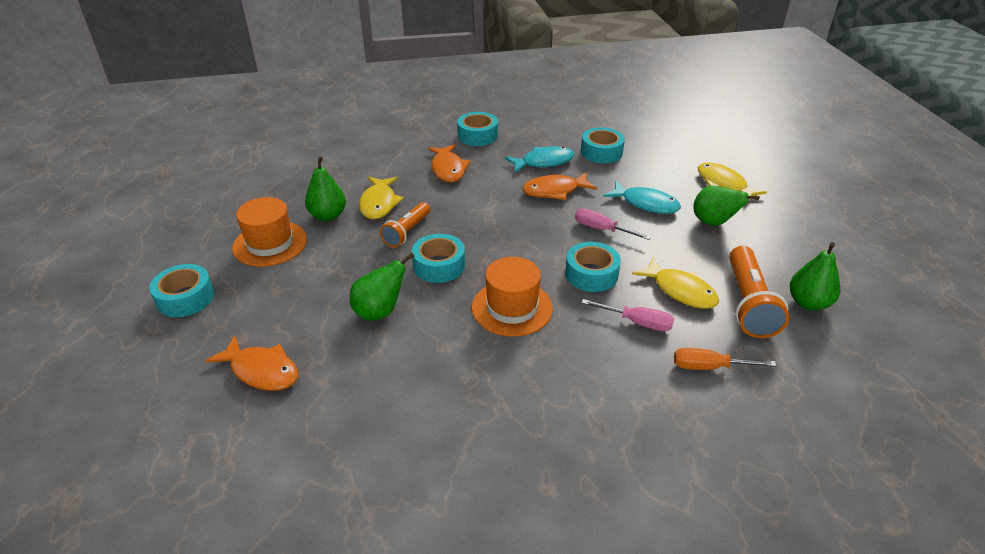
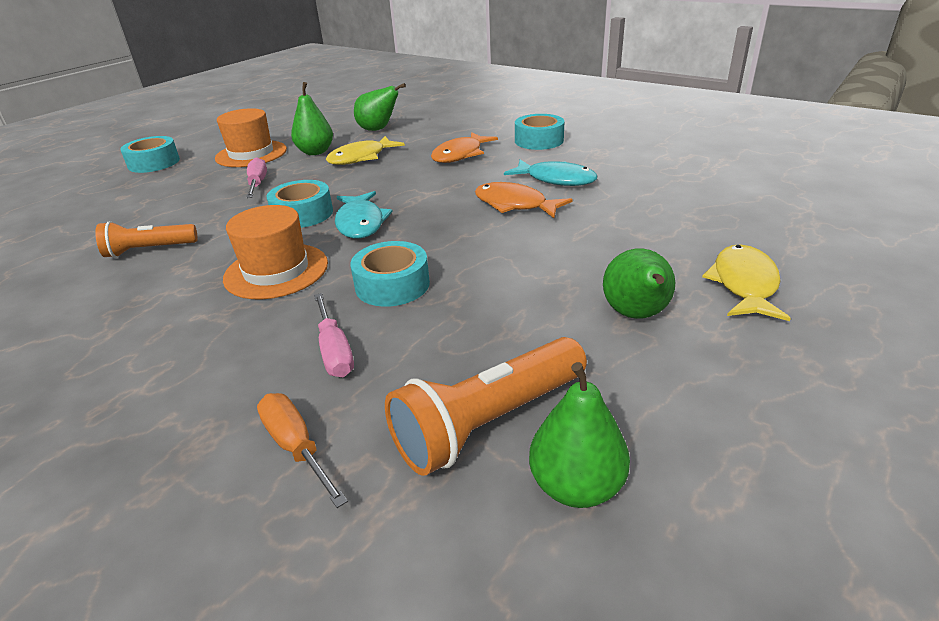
camera: 50 degrees right, 5 degrees down
(261, 371) = (85, 219): orange fish -> none
(380, 312) = (204, 222): green pear -> green pear (378, 129)
(407, 232) = (335, 183): orange flashlight -> orange flashlight (149, 250)
(601, 152) = (638, 193): turquoise tape -> none
(601, 229) = (488, 254): pink screwdriver -> pink screwdriver (258, 183)
(646, 203) = (589, 256): turquoise fish -> turquoise fish (361, 223)
(680, 290) = (441, 354): yellow fish -> none

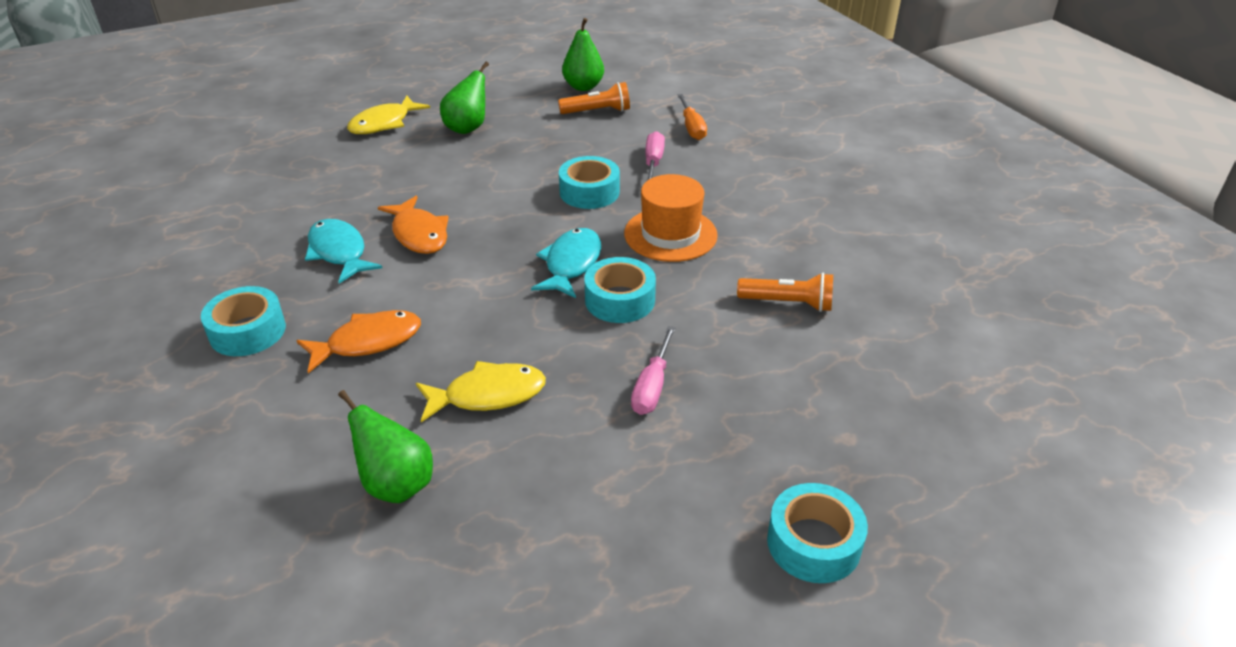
camera: 155 degrees left, 5 degrees up
(251, 154) = (639, 493): orange hat -> none
(315, 152) = (539, 446): green pear -> none
(489, 422) = (597, 111): orange flashlight -> orange flashlight, size x0.64

